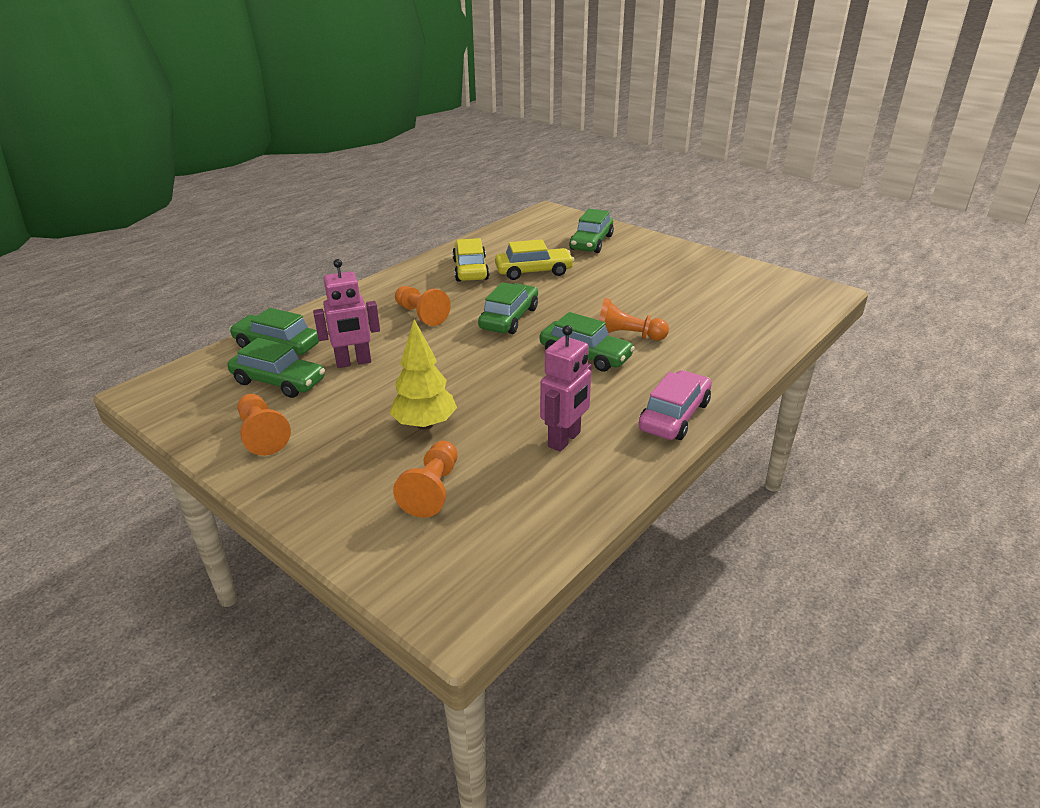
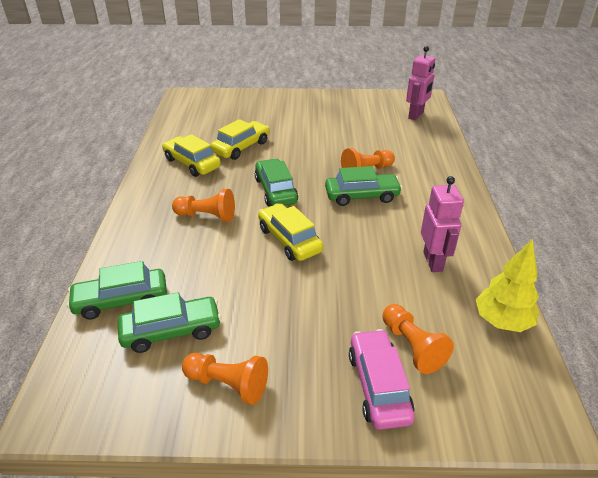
camera: 40 degrees left, 5 degrees up
(353, 362) = (211, 281): pink robot -> pink robot (416, 115)
(425, 425) = (337, 301): yellow tree -> yellow tree (502, 322)
(460, 361) = (289, 240): none -> yellow car
(591, 242) = (249, 110): green car -> none
(674, 416) = (464, 213): pink car -> pink car (378, 386)

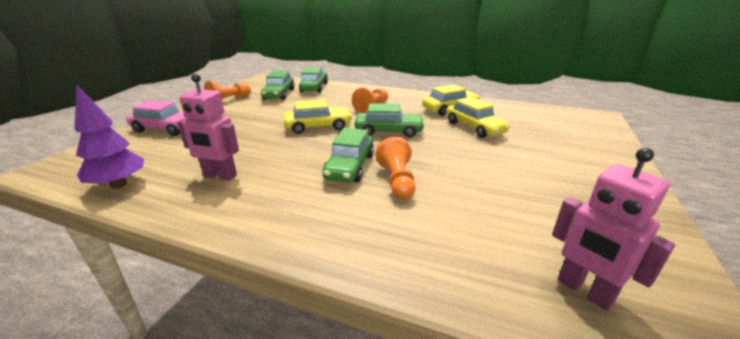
camera: 110 degrees right, 10 degrees down
(412, 346) = (168, 144): orange pawn -> none
(502, 322) = (118, 184): yellow tree -> purple tree

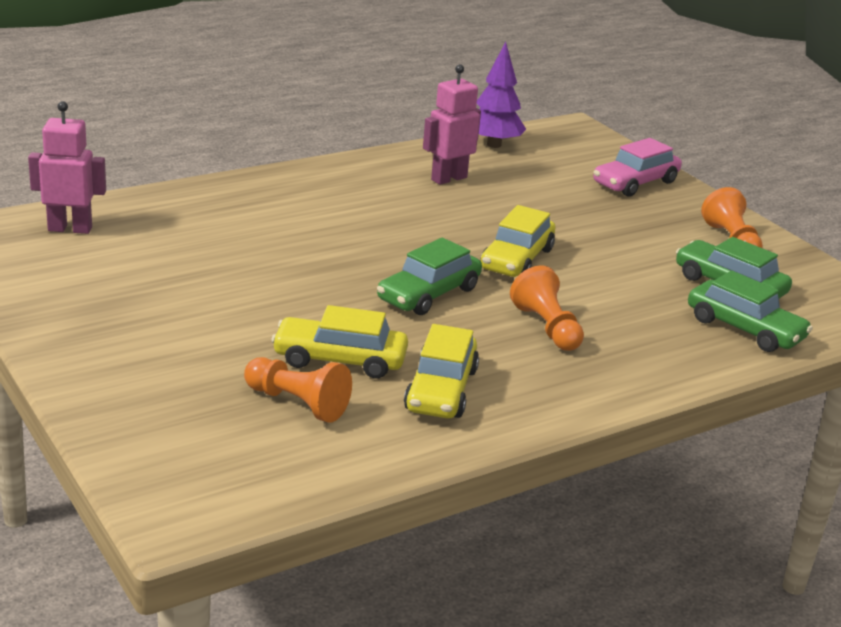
camera: 125 degrees right, 0 degrees up
(349, 167) = (370, 233): green car -> none
(397, 181) = (302, 240): orange pawn -> orange pawn (297, 403)

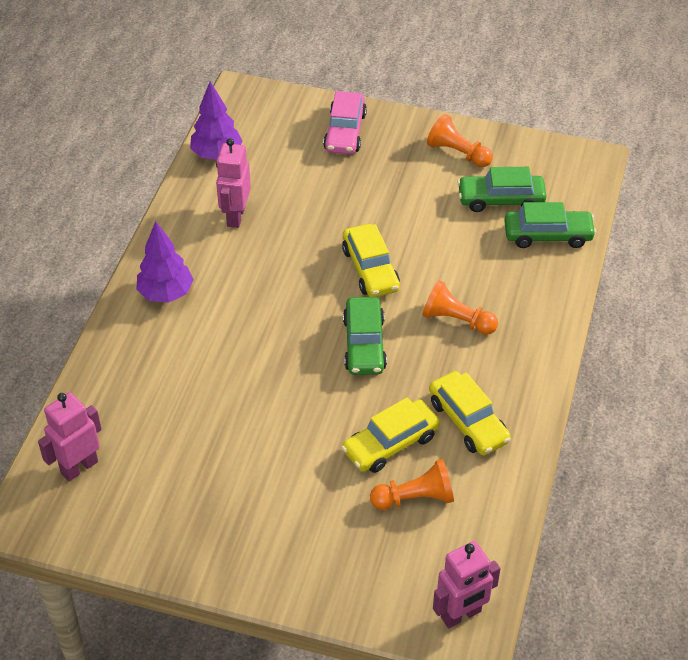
camera: 40 degrees left, 20 degrees up
(193, 501) = (461, 615): none -> pink robot
(313, 186) = (166, 294): none -> purple tree

